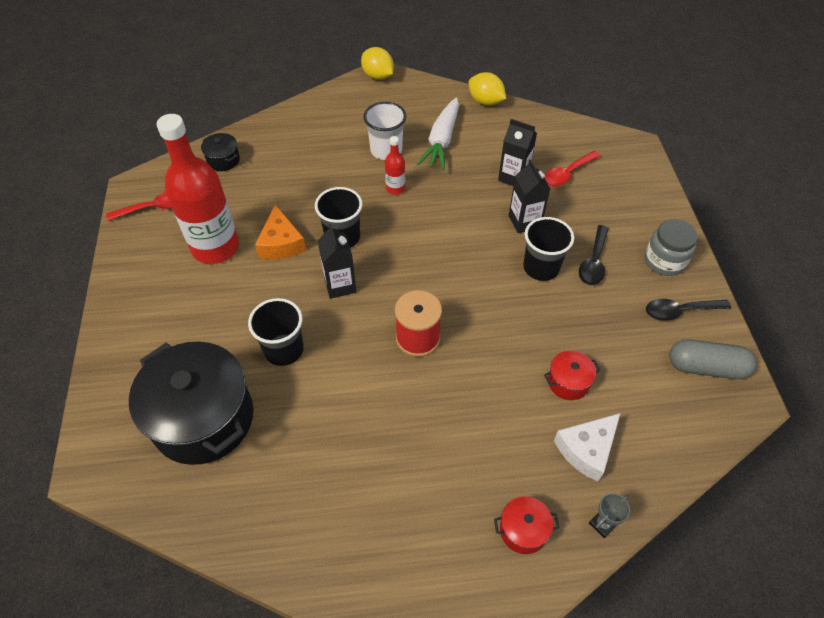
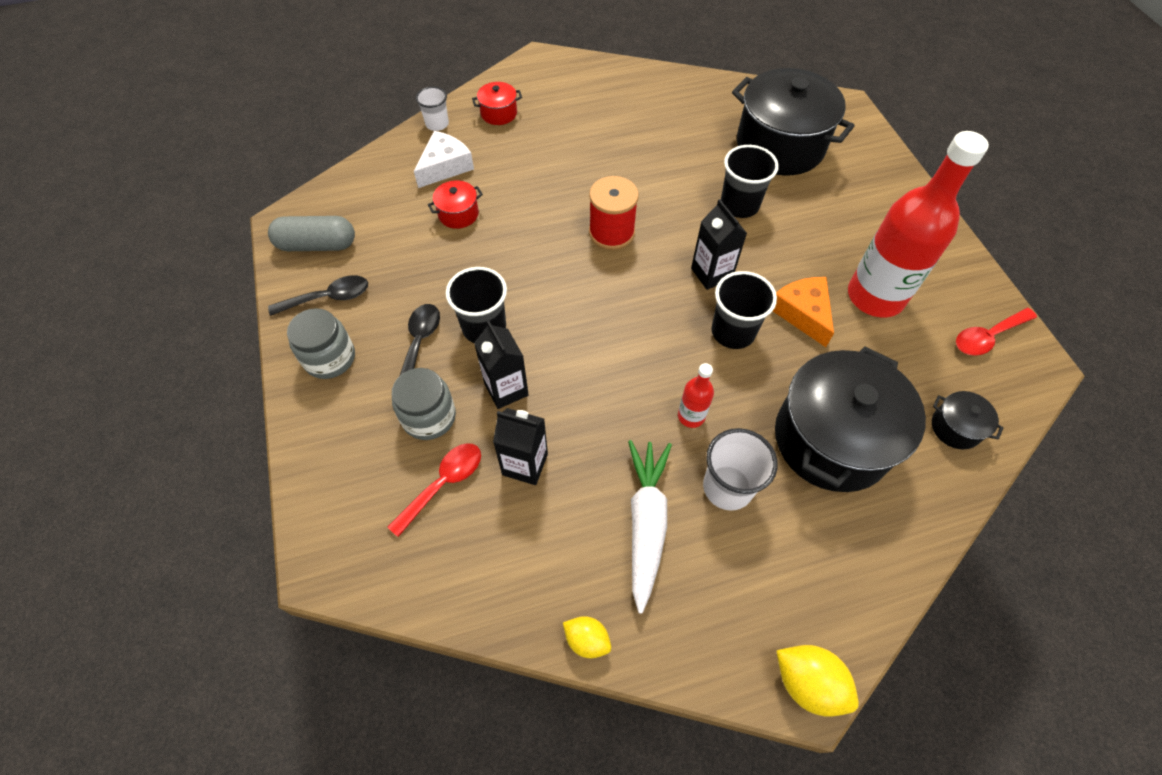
camera: 170 degrees right, 5 degrees up
(308, 164) = (831, 439): none -> black pot
(485, 102) = (587, 640): yellow lemon -> yellow lemon, size x0.64
(580, 212) = (429, 417): none -> grey jar
(602, 524) = (437, 124): grey trophy -> white cup

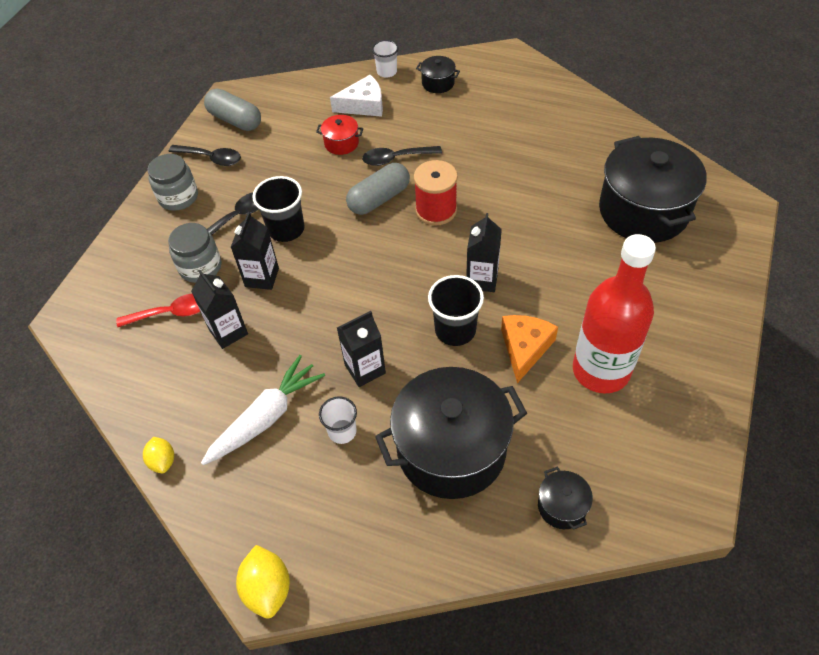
camera: 40 degrees right, 5 degrees down
(499, 113) = (438, 83): red pot -> black pot
(527, 203) = (396, 158): none -> black spoon
(548, 249) = (379, 199): none -> grey capsule
(691, 416) = (365, 369): red bottle -> black carton
(727, 487) = (342, 431): white cup -> white cup, size x0.65
(739, 205) = (558, 240): black cup -> none
(987, 337) = (670, 459): red spoon -> none

